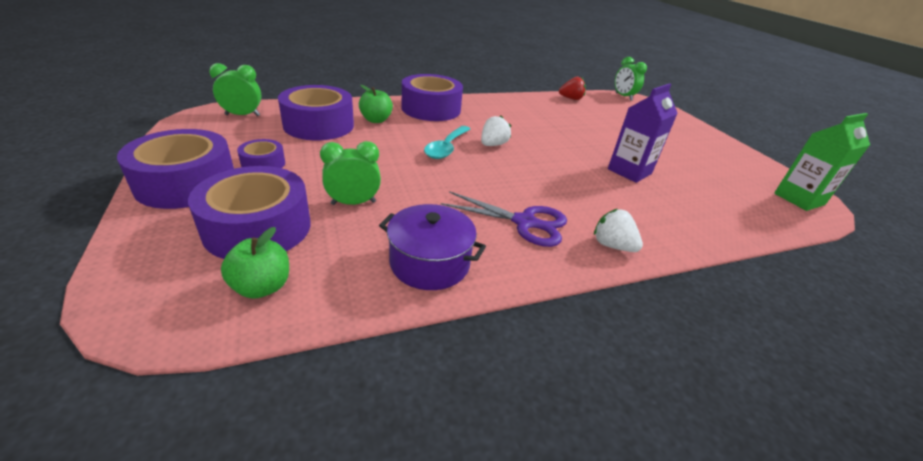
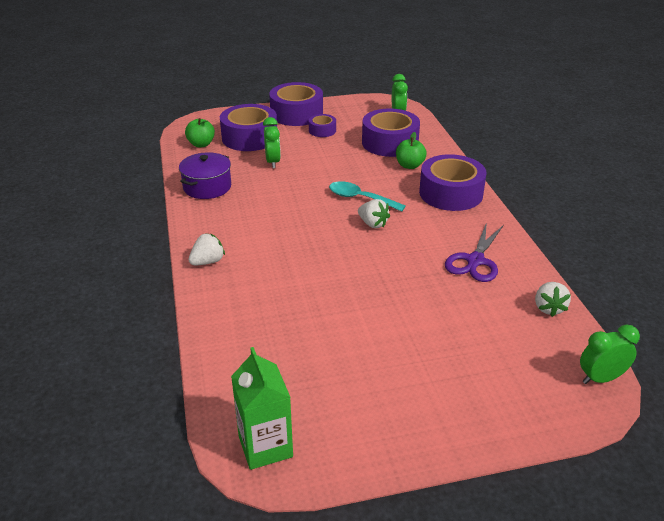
camera: 100 degrees right, 0 degrees up
(524, 222) = (243, 225): purple scissors -> purple scissors (475, 261)
(571, 99) = (549, 308): red strawberry -> white strawberry
(629, 171) = (327, 306): purple carton -> none

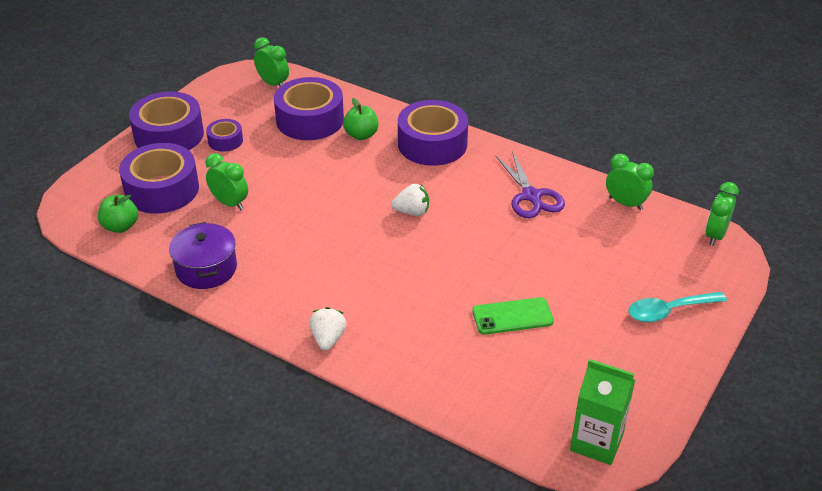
camera: 45 degrees left, 5 degrees up
(339, 324) = (512, 316): none -> green phone
(360, 198) = (367, 193): turquoise spoon -> turquoise spoon (669, 311)
(549, 308) = (625, 203): white strawberry -> green clock

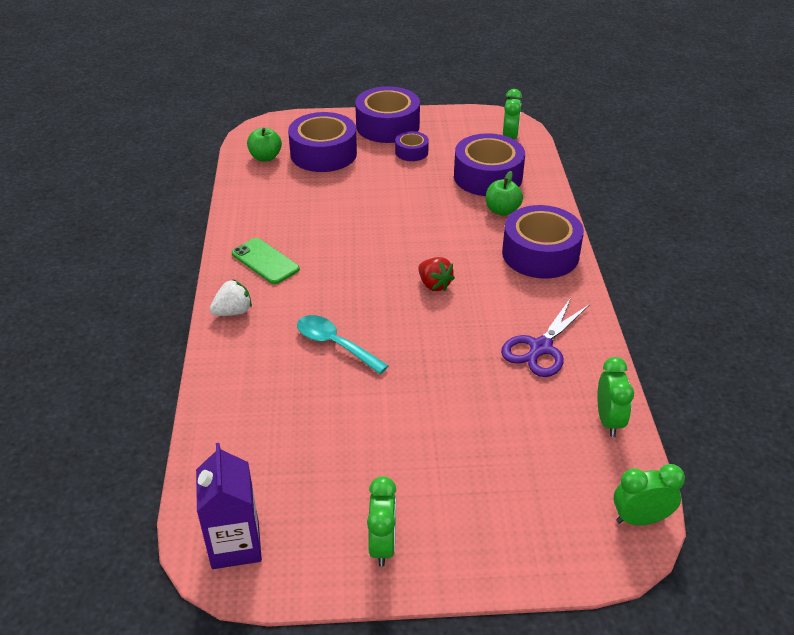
camera: 55 degrees right, 0 degrees up
(206, 268) = (257, 215): purple pot -> none
(230, 203) = (341, 189): green clock -> green clock (383, 545)
(412, 212) = (434, 285): white strawberry -> red strawberry
(512, 316) = (357, 409): green phone -> green phone (265, 261)
(596, 442) = (235, 545): green carton -> purple carton
(669, 311) = (473, 527): turquoise spoon -> turquoise spoon (335, 344)

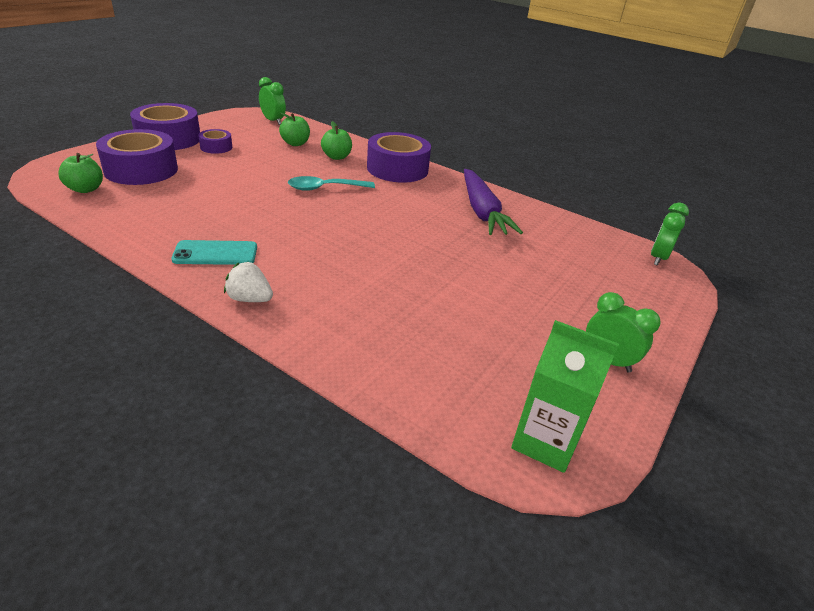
camera: 55 degrees left, 5 degrees down
(233, 312) = (249, 299): white strawberry -> white strawberry turned 75 degrees counterclockwise
(235, 545) = (545, 442): purple carton -> green carton
(265, 261) = (215, 253): green phone -> turquoise phone
(335, 344) = (369, 274): turquoise spoon -> turquoise spoon (325, 188)
(434, 285) = (368, 209): red strawberry -> none
(488, 176) = (295, 143): purple tape -> green apple
(541, 347) = (482, 211): purple scissors -> purple carrot
(609, 420) = (569, 226): green clock -> none

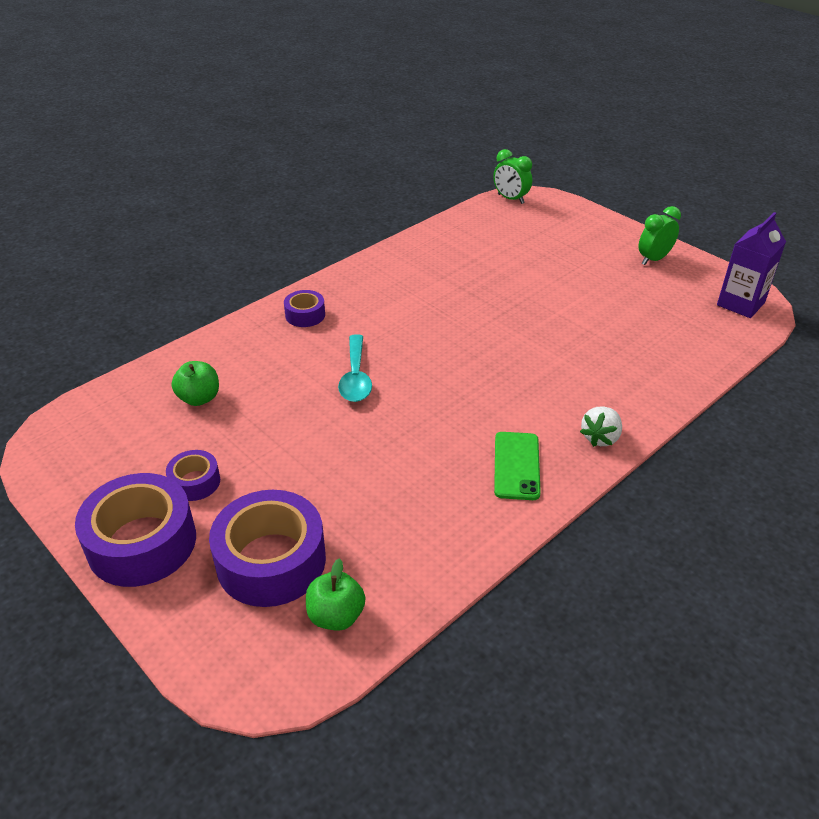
camera: 75 degrees left, 5 degrees up
(215, 253) = (516, 466): turquoise phone -> green phone
(273, 121) = (93, 420): green clock -> none
(336, 157) = (257, 362): green apple -> none
(397, 169) = (305, 315): purple tape -> purple tape, size x0.50
(482, 211) = (421, 272): purple carrot -> none
(545, 442) = (740, 304): green carton -> purple carton

